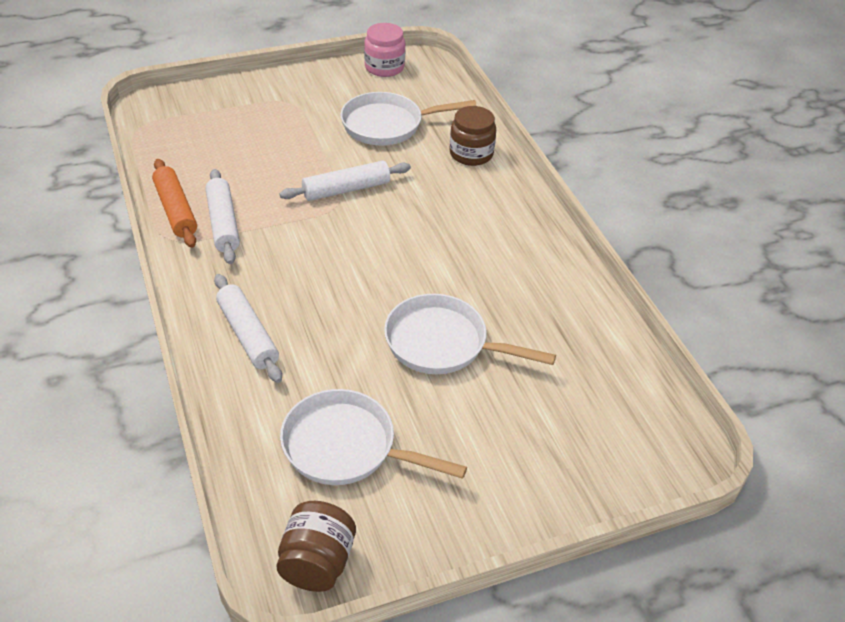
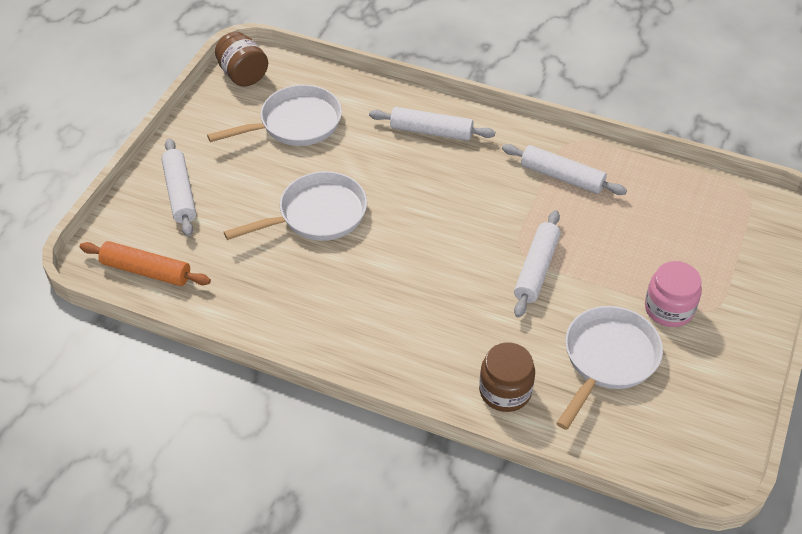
camera: 135 degrees right, 5 degrees up
(175, 210) = (603, 160): orange rolling pin -> orange rolling pin (146, 271)
(384, 67) = (721, 430): pink jar -> pink jar (669, 309)
(541, 465) = (180, 193): none -> white rolling pin

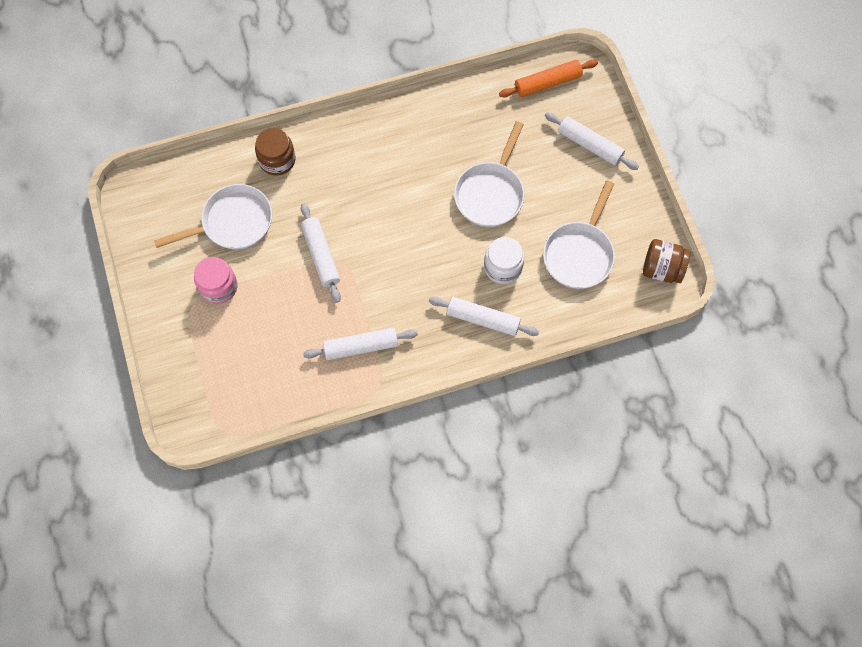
camera: 140 degrees right, 20 degrees up
(372, 155) = (502, 267): none -> white jar
(431, 131) = (483, 319): white rolling pin -> white rolling pin turned 45 degrees clockwise
(608, 359) = (233, 223): white pan -> white pan turned 105 degrees counterclockwise

